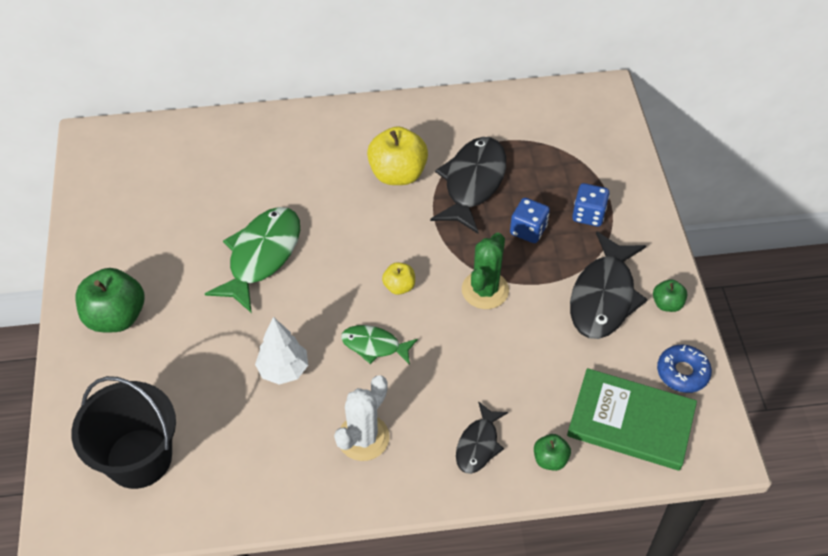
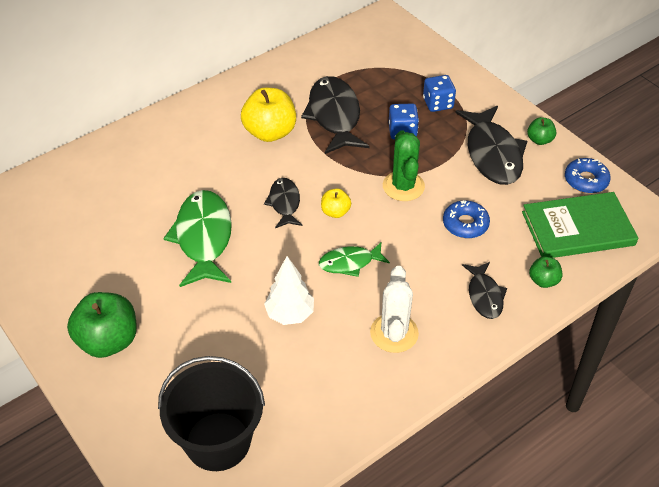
camera: 30 degrees left, 5 degrees down
(358, 255) = (284, 203): none -> black fish
(516, 360) = (465, 224): none -> blue donut

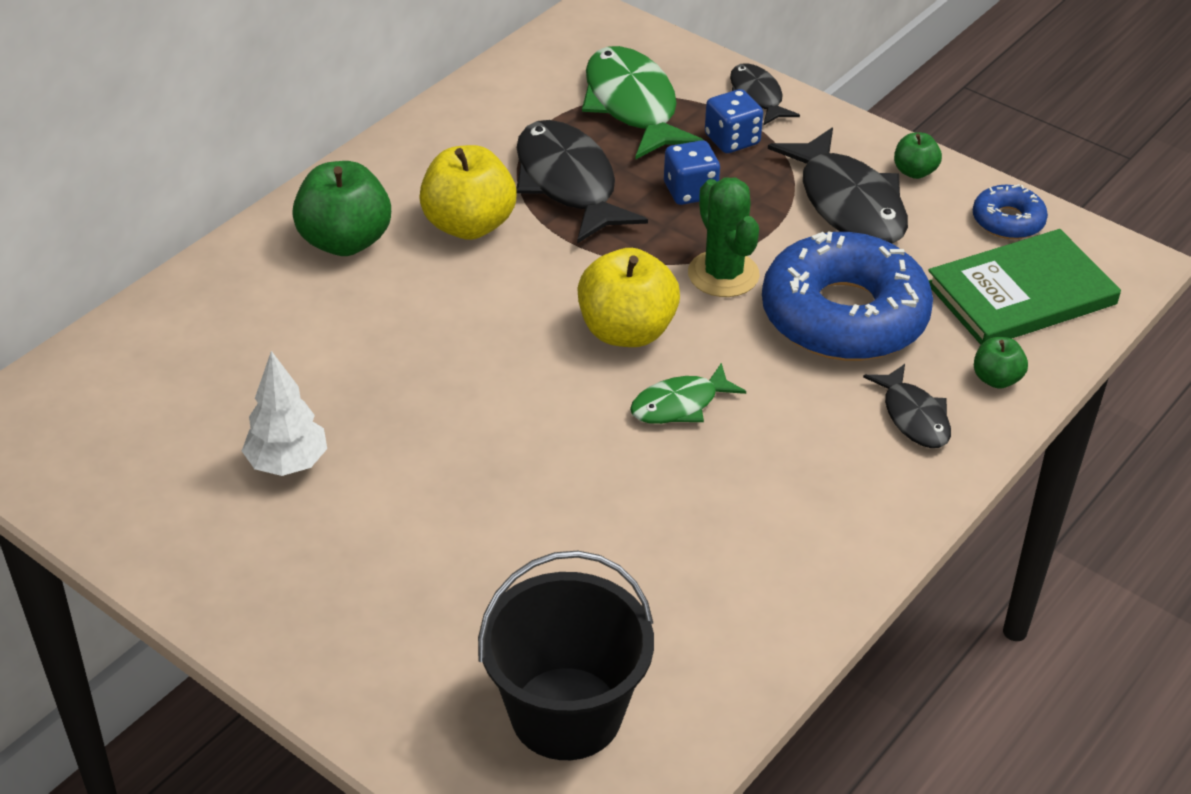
camera: 15 degrees left, 5 degrees down
(108, 341) = (317, 596): green apple -> green apple (345, 241)
(203, 238) = (419, 407): green fish -> green fish (632, 105)
(284, 203) = (536, 331): black fish -> black fish (757, 96)
(290, 314) = (611, 499): white tree -> white tree (287, 464)
(335, 212) = (626, 331): yellow apple -> yellow apple, size x1.95
(394, 333) = (791, 497): white cactus -> none
(465, 224) = (844, 315): blue donut -> blue donut, size x2.16

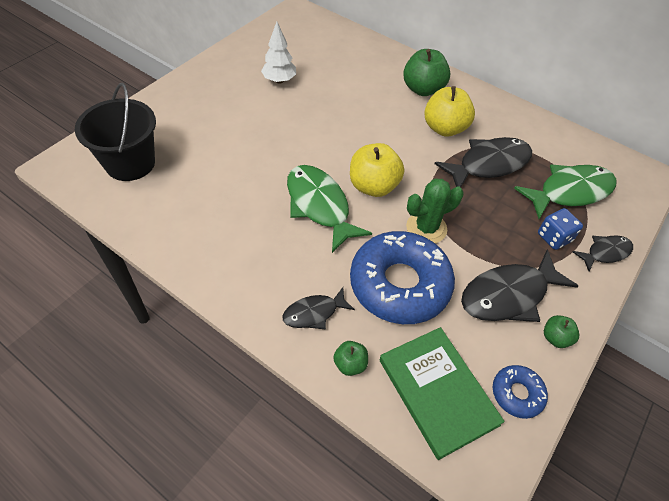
camera: 85 degrees right, 10 degrees up
(680, 405) = (319, 206): green fish -> green fish, size x1.79
(690, 191) = (497, 216): blue dice -> none

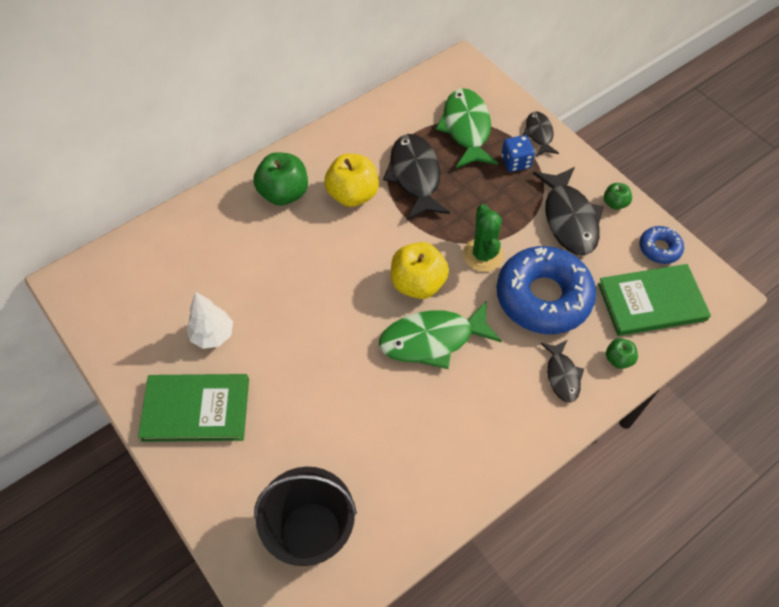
camera: 70 degrees left, 5 degrees up
(217, 86) = (196, 409): none -> green book

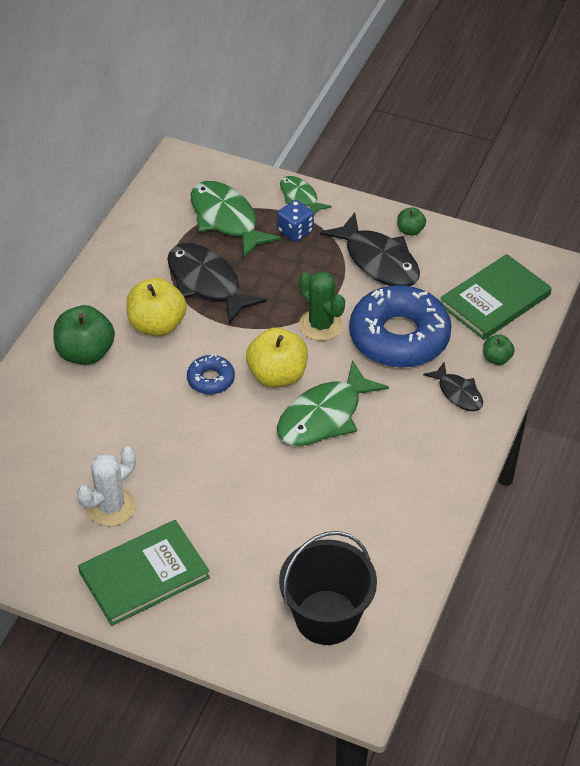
camera: 30 degrees left, 10 degrees down
(213, 335) = (111, 507): white tree -> white cactus
(539, 134) = (300, 197): black fish -> green fish
(659, 248) = (474, 252): blue donut -> blue donut (211, 379)

